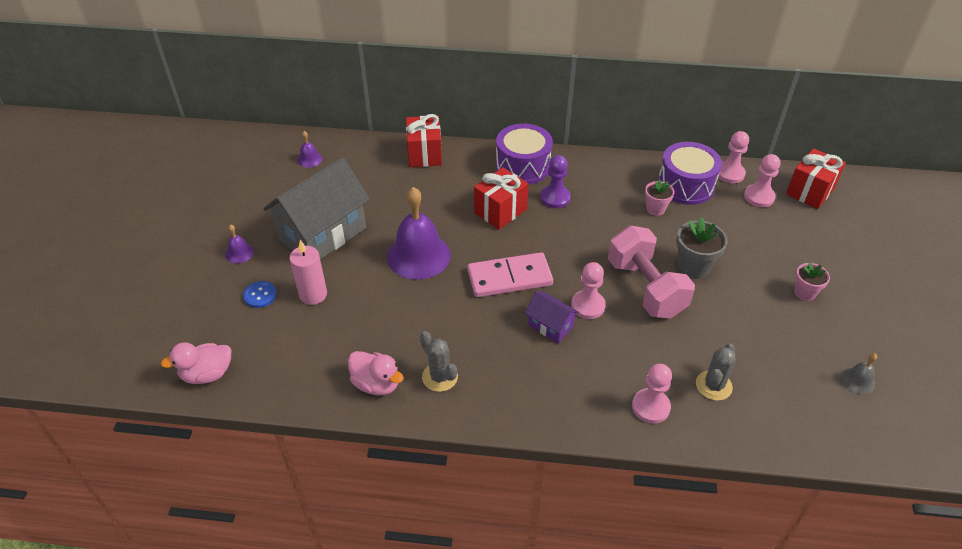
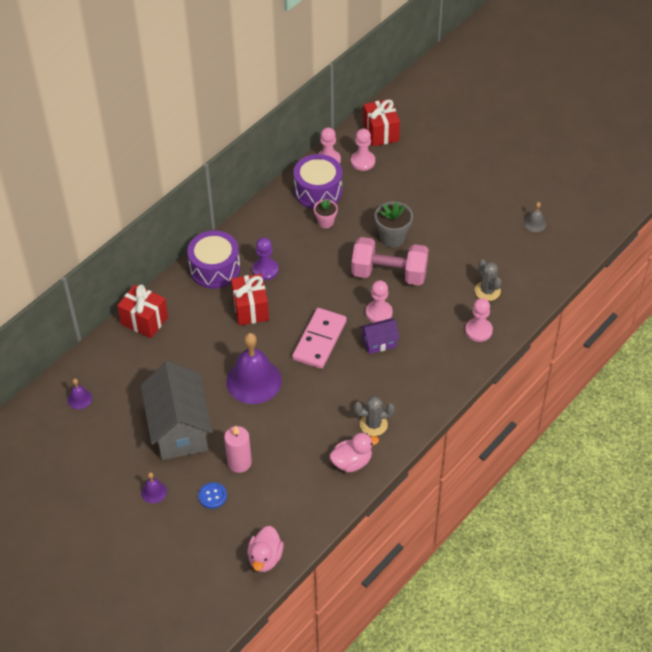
camera: 55 degrees left, 5 degrees up
(804, 293) = (457, 199): pink flower pot -> none

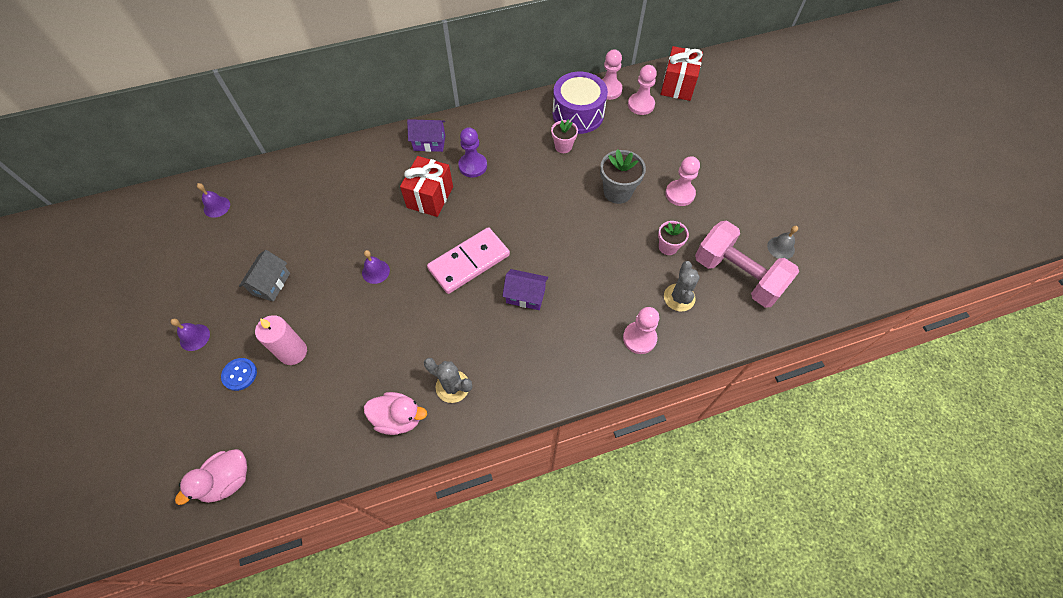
camera: 30 degrees right, 10 degrees up
(144, 320) = (331, 161): red gift -> none
(179, 429) = (271, 284): grey house -> grey house, size x0.47
(215, 268) = (429, 143): purple drum -> purple house
(254, 381) = (375, 271): purple bell -> purple bell, size x0.44
(379, 313) = (548, 263): pink pawn -> pink pawn (680, 194)
(389, 274) = (588, 227): pink dumbbell -> pink dumbbell (737, 275)
(456, 260) = (668, 247): none -> pink flower pot

